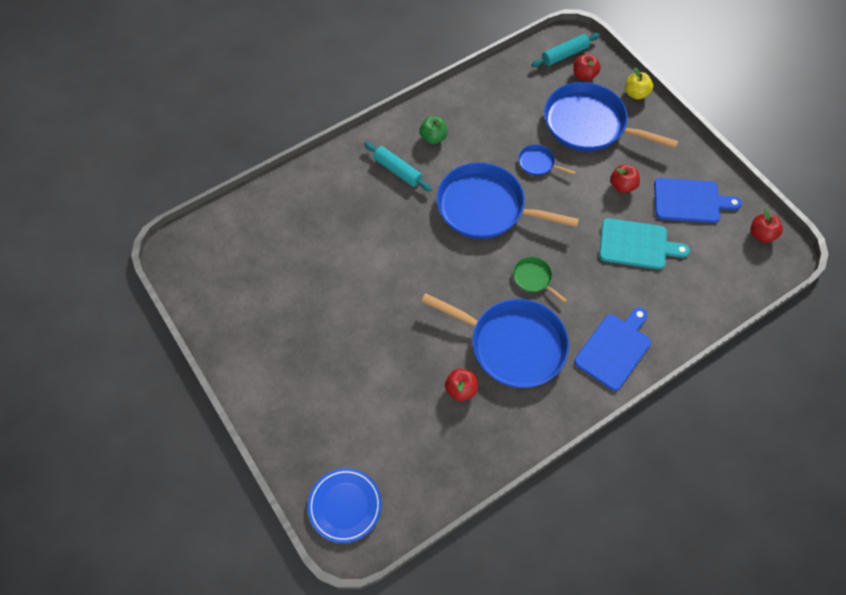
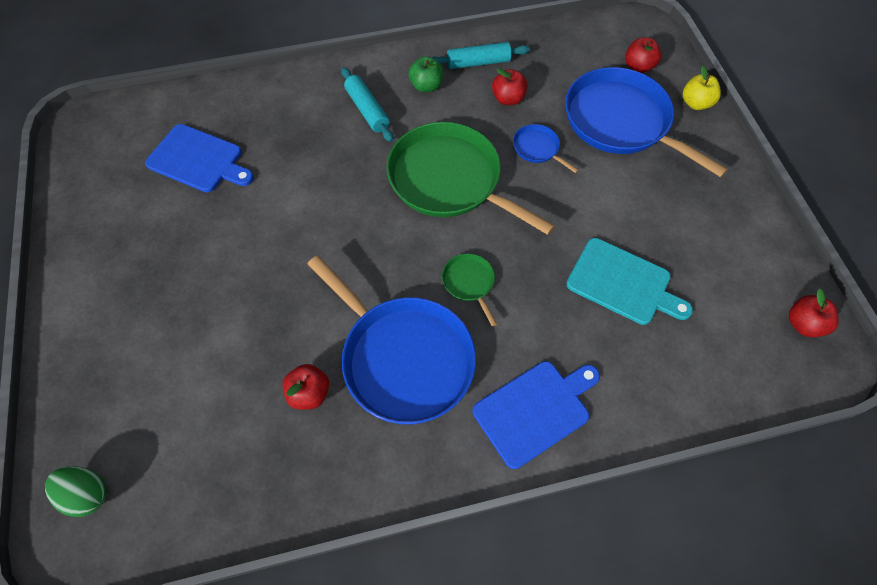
camera: 20 degrees right, 0 degrees up
(345, 506) = (87, 494): blue plate -> green egg
(485, 207) = (449, 180): blue pan -> green pan
(564, 55) = (624, 39): turquoise rolling pin -> turquoise rolling pin (478, 62)
(622, 186) = (633, 205): red apple -> red apple (508, 99)
(690, 201) = (717, 250): blue cutting board -> blue cutting board (198, 160)

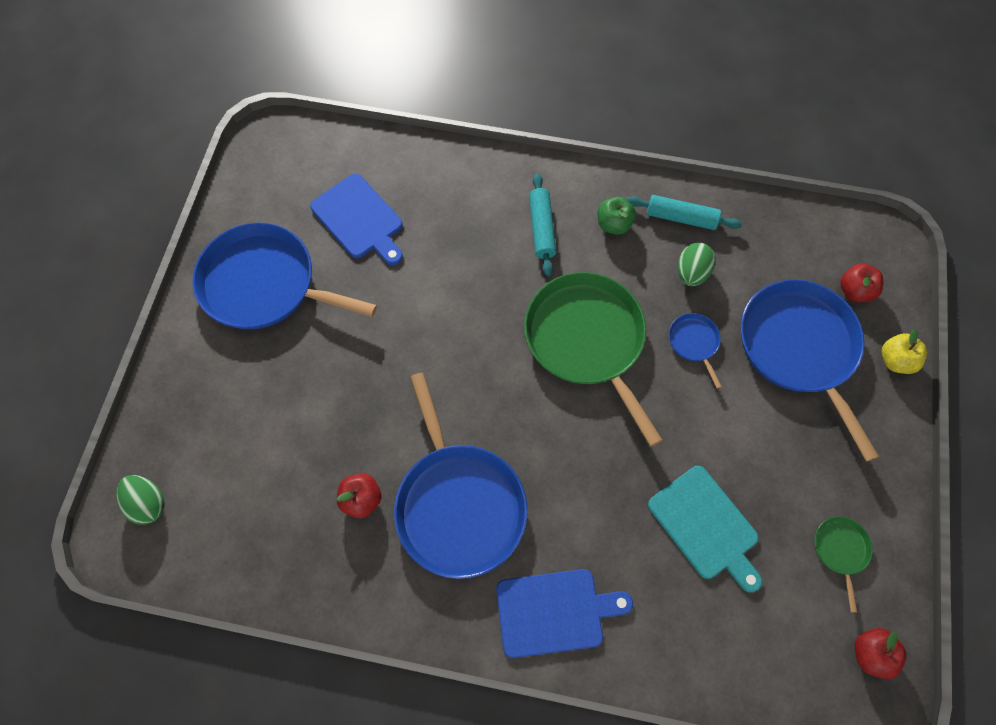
camera: 25 degrees right, 5 degrees up
(129, 246) = (265, 284): none -> blue pan
(469, 283) = (554, 458): green pan -> green pan (840, 550)
(508, 99) = (691, 273): red apple -> green egg

